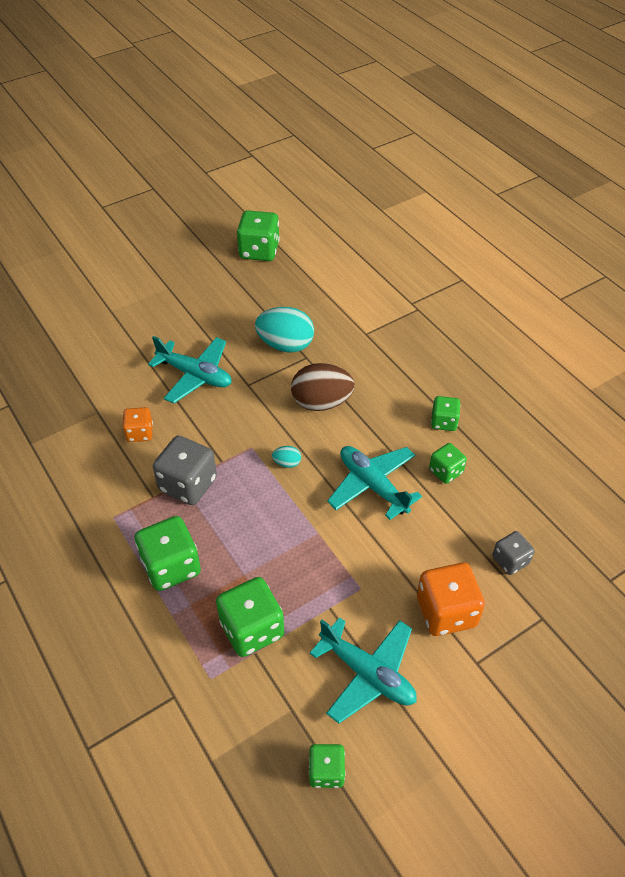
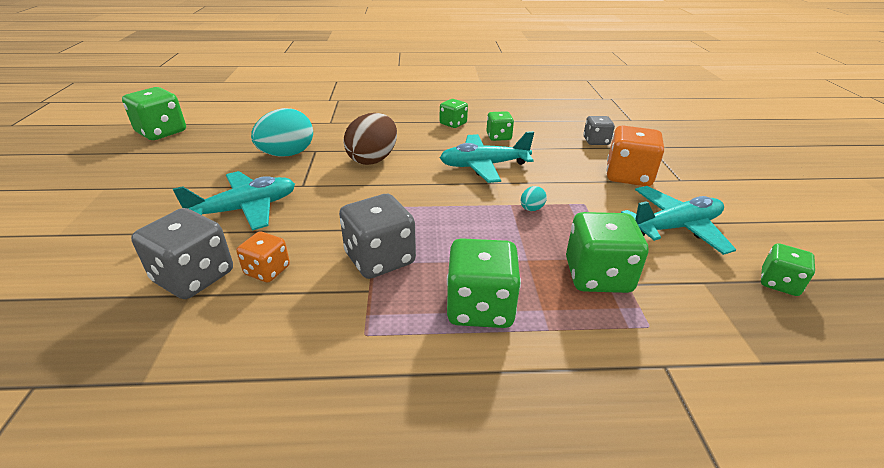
camera: 60 degrees left, 15 degrees down
(113, 403) = (194, 277): none -> grey dice
(287, 463) = (418, 195): turquoise egg -> turquoise egg (531, 209)

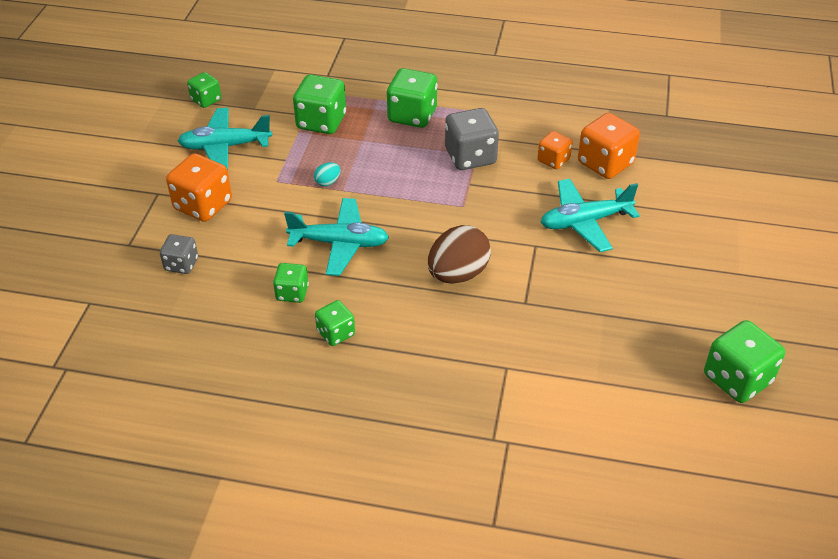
camera: 165 degrees left, 10 degrees up
(194, 277) = (605, 163): grey dice -> orange dice
(287, 154) = (557, 300): turquoise egg -> none

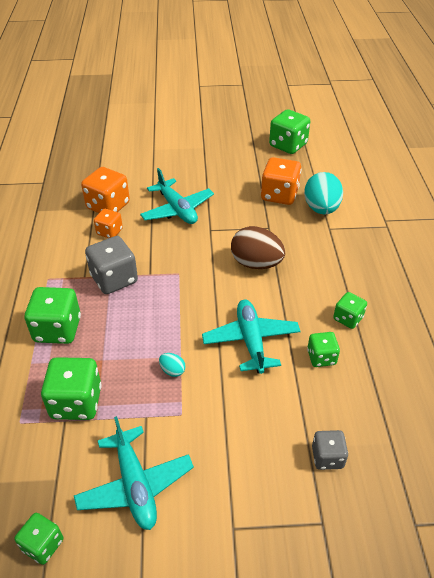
camera: 105 degrees left, 0 degrees up
(203, 205) = (238, 470): orange dice -> orange dice (279, 195)
(553, 371) = (321, 209): none -> turquoise egg

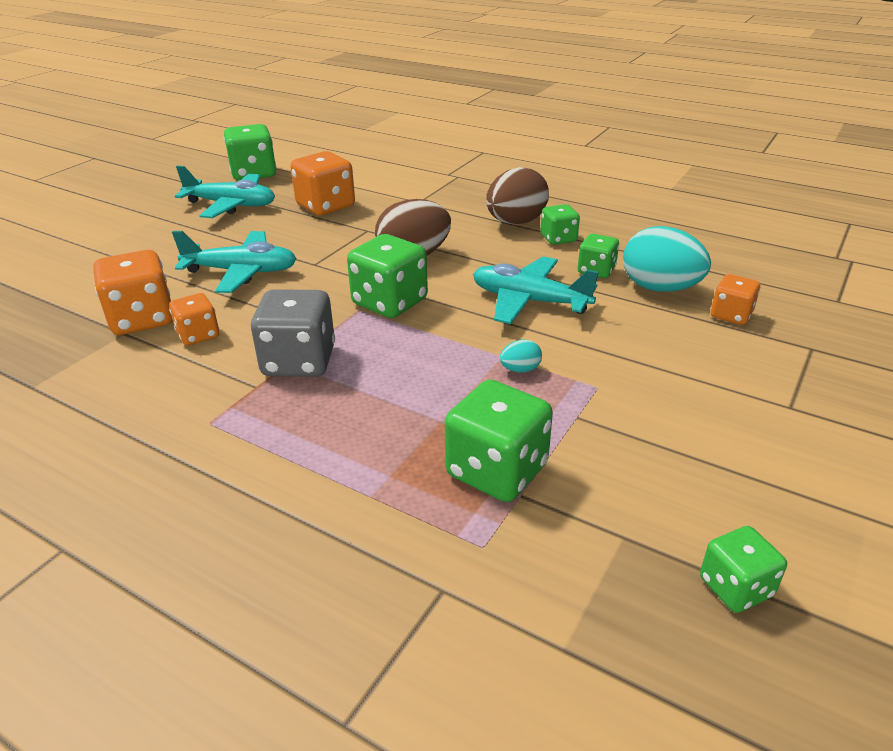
camera: 55 degrees left, 10 degrees down
(57, 329) = (332, 445): green dice -> green dice (389, 302)
(135, 485) = (683, 461): turquoise plane -> turquoise plane (231, 205)
(321, 209) = (384, 194): turquoise egg -> turquoise egg (660, 288)
(327, 457) = (731, 315): grey dice -> orange dice
(349, 286) = (515, 222): none -> brown egg

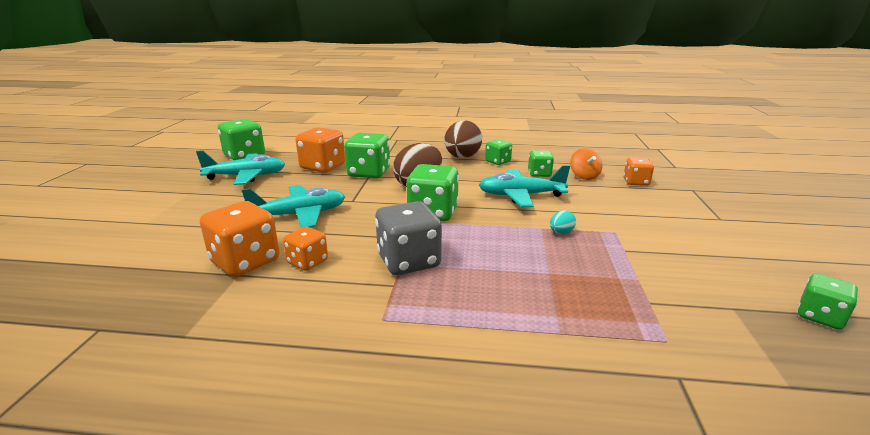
camera: 25 degrees left, 10 degrees down
(497, 471) = (619, 293): green dice -> green dice (369, 173)
(660, 288) = (584, 176): turquoise egg -> orange spinning top

